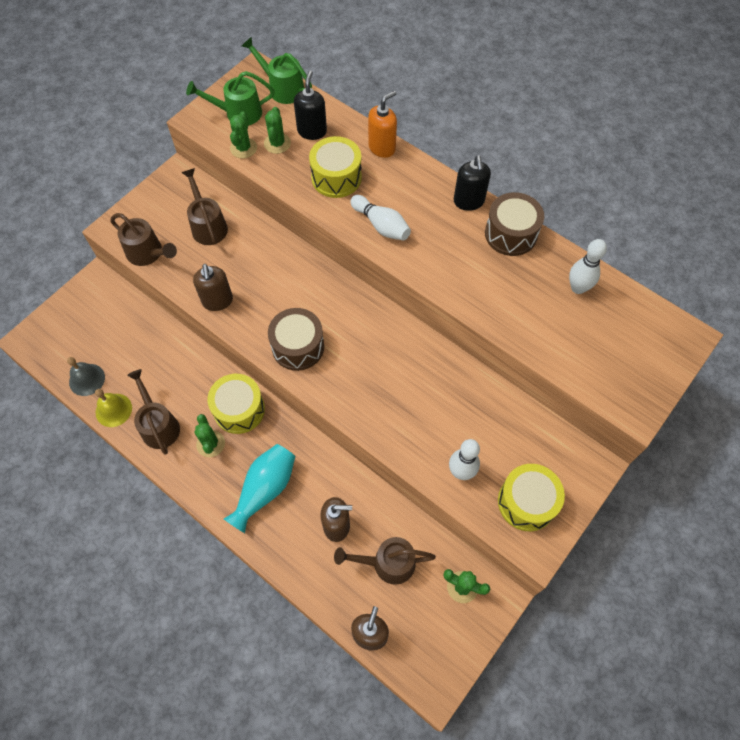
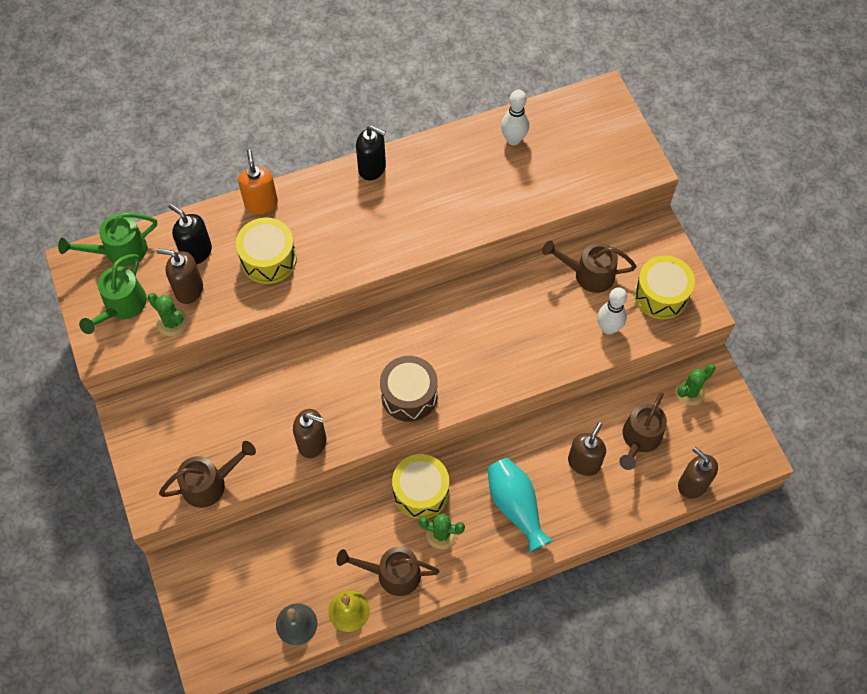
camera: 60 degrees left, 0 degrees up
(207, 225) = (214, 411): brown watering can -> brown watering can (588, 274)
(277, 143) = (189, 289): green cactus -> brown soap dispenser
(381, 225) = (350, 250): white bowling pin -> none
(511, 234) = (428, 156): brown drum -> none

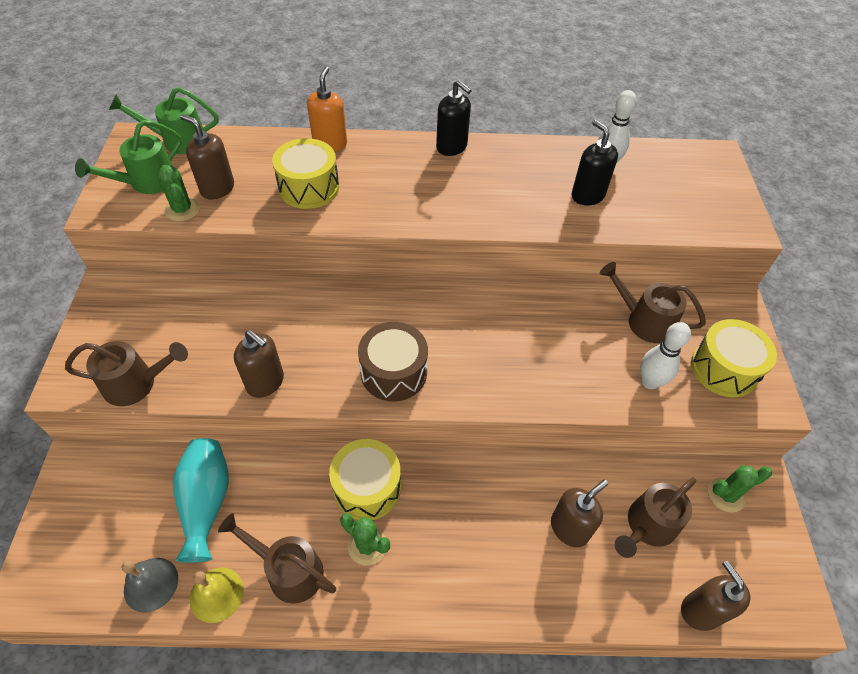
camera: 20 degrees right, 10 degrees down
(196, 252) = (245, 162): black soap dispenser -> black soap dispenser (587, 195)
(515, 507) = (467, 548): turquoise vase -> turquoise vase (206, 502)

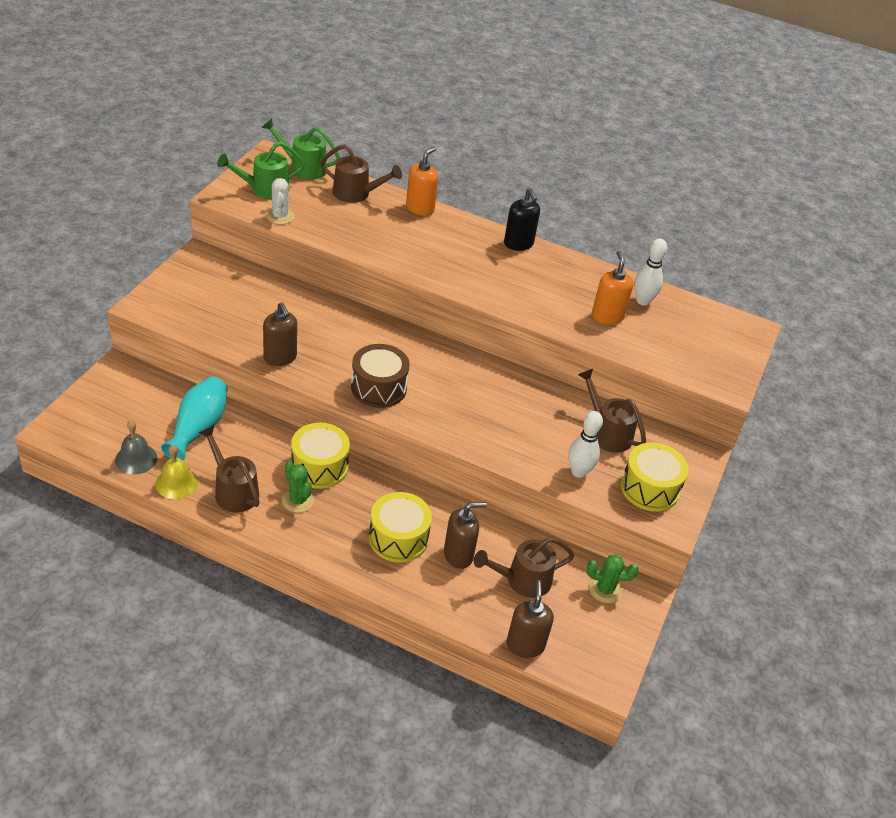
camera: 20 degrees right, 10 degrees down
(137, 383) = (190, 324): brown watering can -> brown watering can (357, 194)
(182, 210) = (280, 216): green cactus -> white cactus
(217, 188) = (313, 211): brown soap dispenser -> none
(309, 188) = (383, 234): yellow drum -> yellow drum (398, 538)
(587, 195) = (607, 317): black soap dispenser -> orange soap dispenser

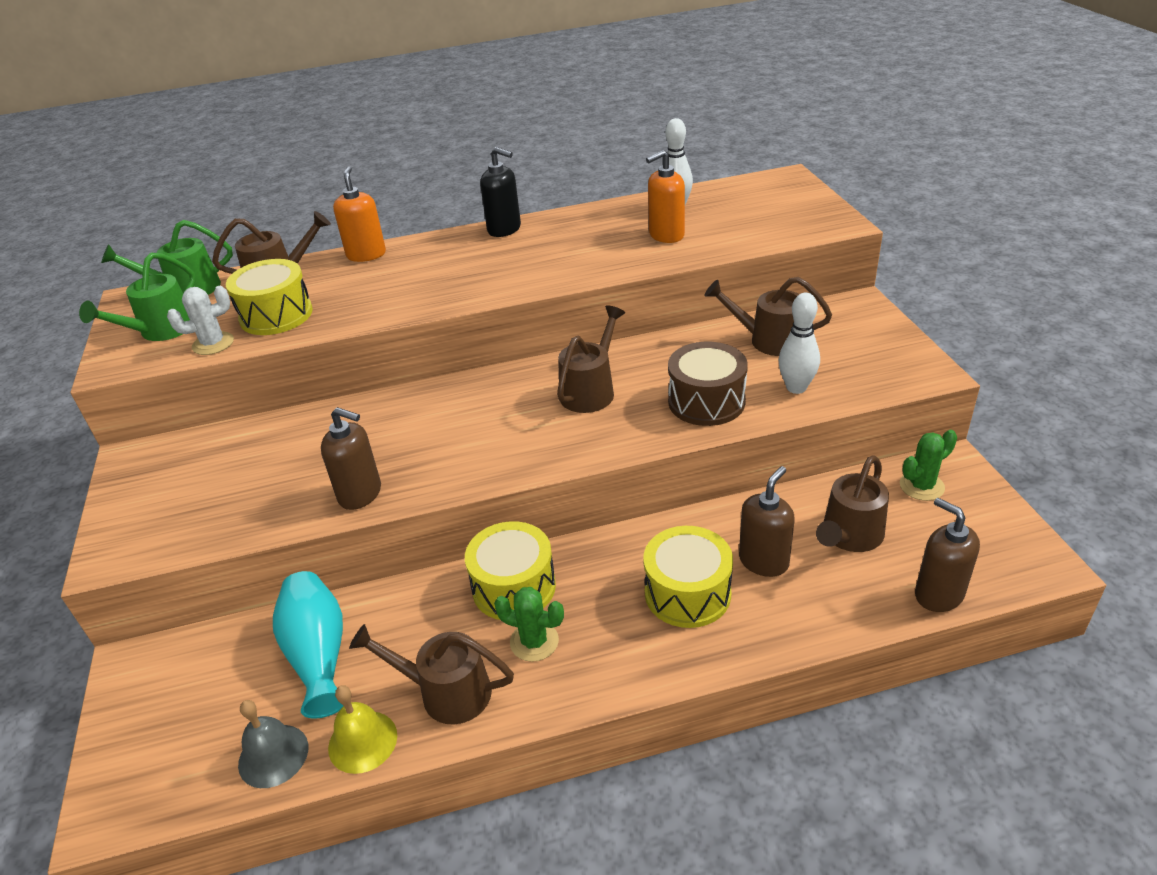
camera: 30 degrees left, 5 degrees down
(280, 216) = (213, 344): white cactus -> white cactus turned 75 degrees counterclockwise
(378, 388) = (509, 448): brown drum -> brown drum (706, 401)
(463, 386) = (591, 390): none -> brown watering can
(607, 317) = (666, 235): orange soap dispenser -> orange soap dispenser turned 75 degrees counterclockwise
(649, 488) = (869, 358): yellow drum -> yellow drum (276, 315)

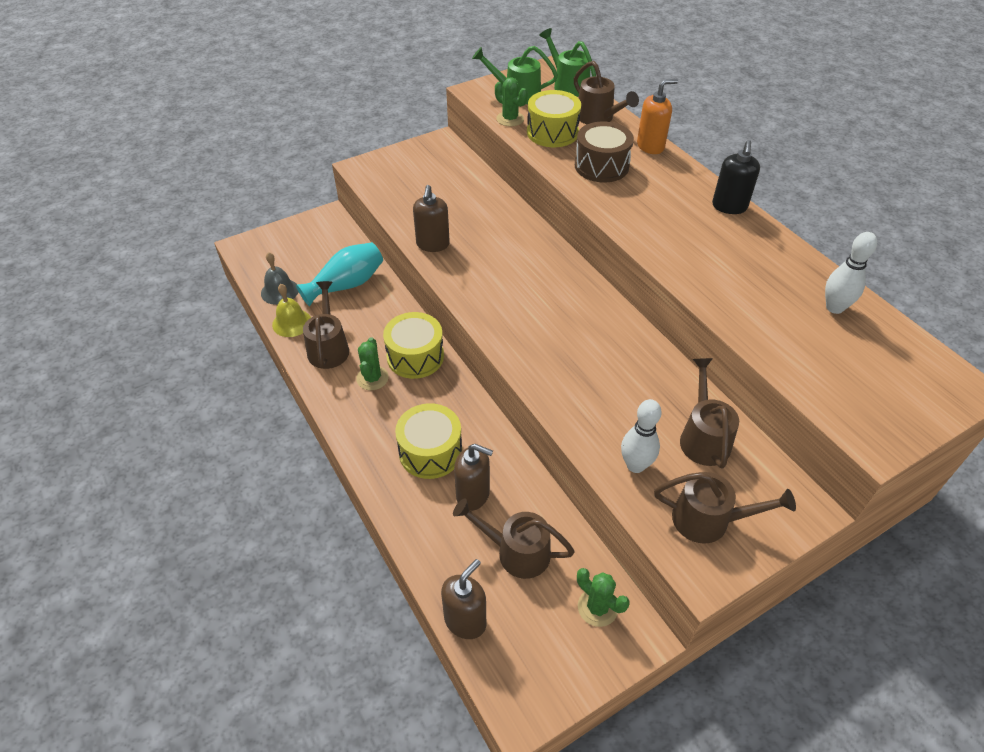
camera: 70 degrees right, 10 degrees up
(213, 344) = (510, 119): white cactus -> green cactus
(591, 390) = (581, 330): brown watering can -> brown watering can (709, 520)
(666, 235) = (774, 310): orange soap dispenser -> none
(706, 401) = (592, 404): brown drum -> brown drum (601, 166)

